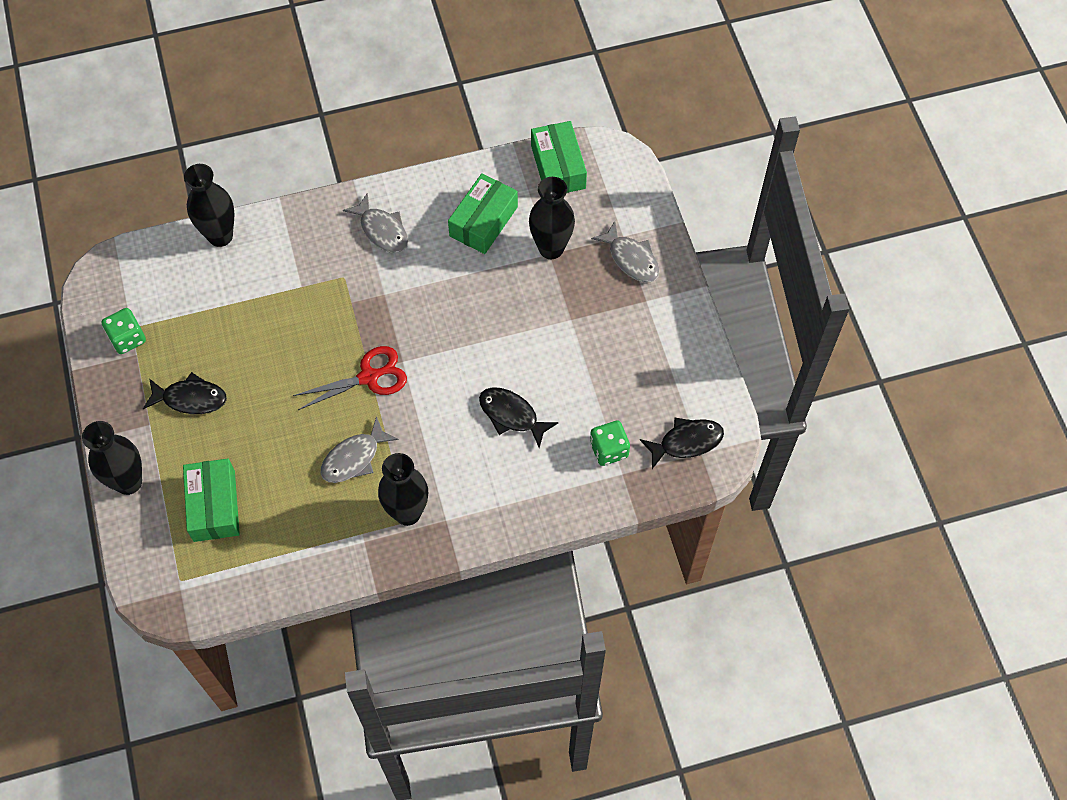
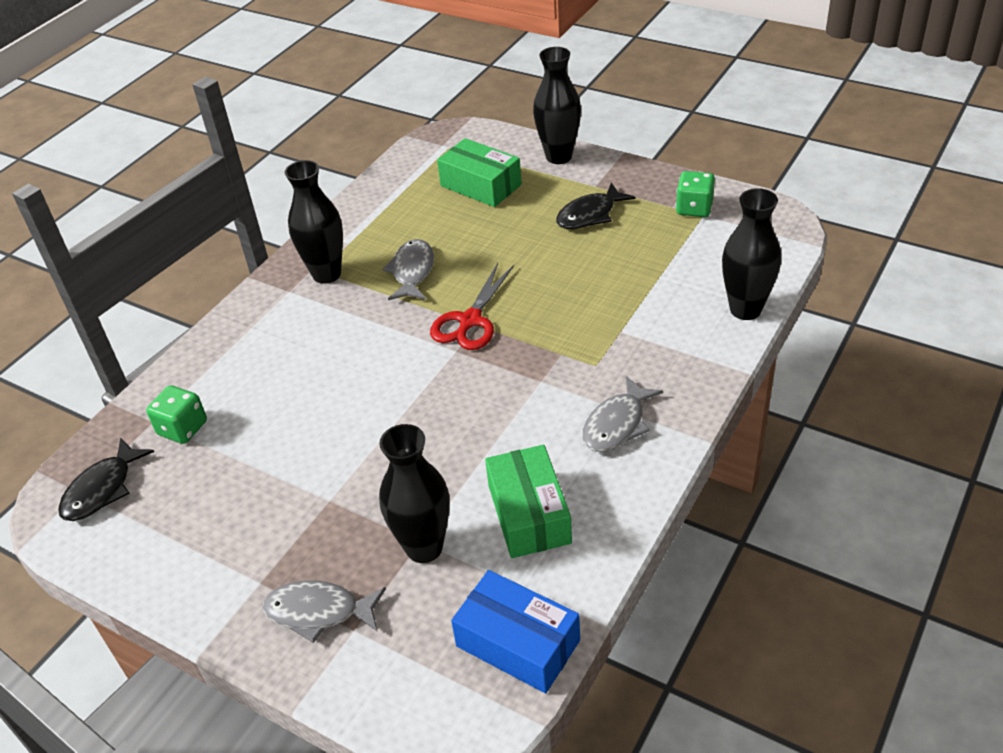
camera: 140 degrees right, 20 degrees down
(382, 230) = (617, 424): grey fish -> grey fish turned 60 degrees counterclockwise
(511, 415) = (306, 386): black fish -> none
(558, 167) = (518, 643): green box -> blue box

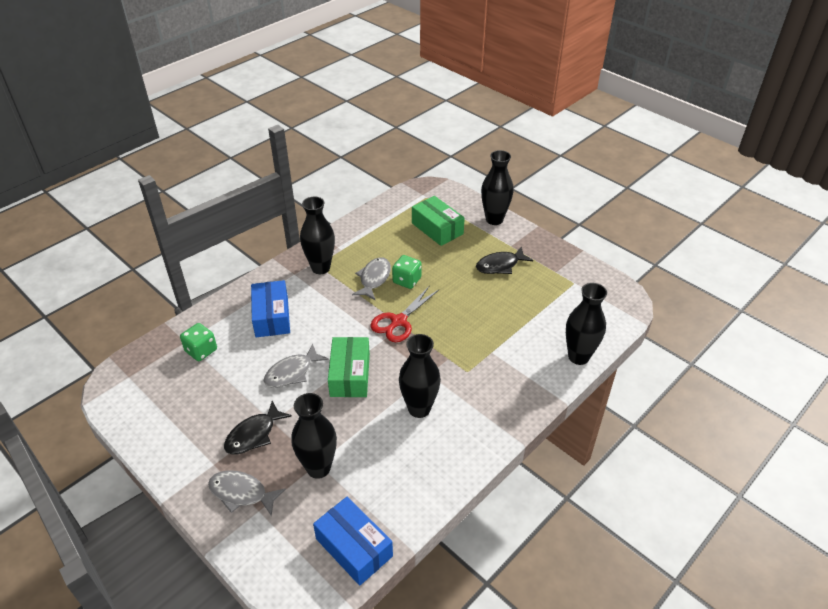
camera: 10 degrees right, 0 degrees up
(102, 489) = (142, 379): black fish -> black fish (254, 435)
(276, 357) = (272, 316): none -> blue box
(529, 514) = (390, 462): green box -> green box (350, 375)
(544, 431) = (419, 409): none -> black vase
(617, 424) = (466, 416): grey fish -> grey fish (292, 372)
(694, 208) = (570, 276): green dice -> green dice (407, 280)

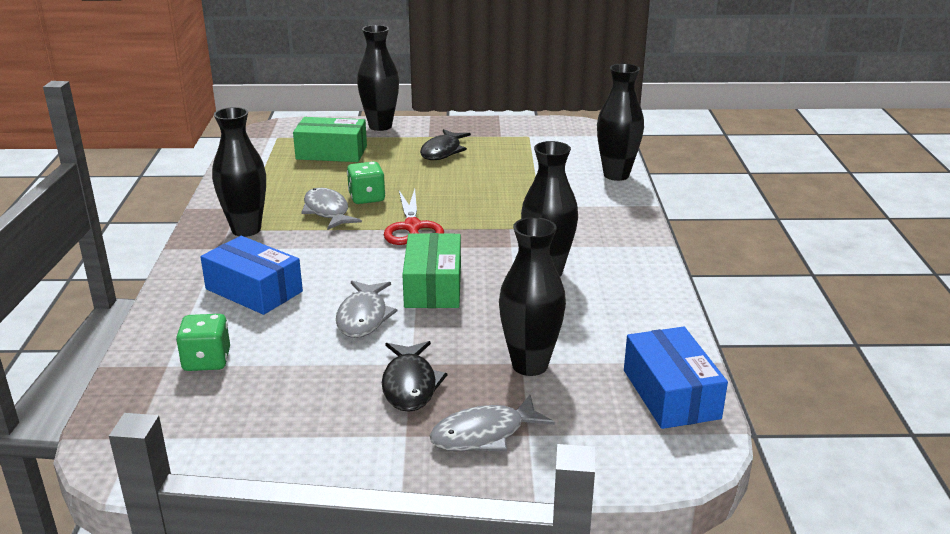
camera: 45 degrees left, 15 degrees down
(350, 375) = (433, 286): green box -> green box turned 45 degrees clockwise
(354, 547) = (671, 394): blue box -> blue box turned 75 degrees clockwise

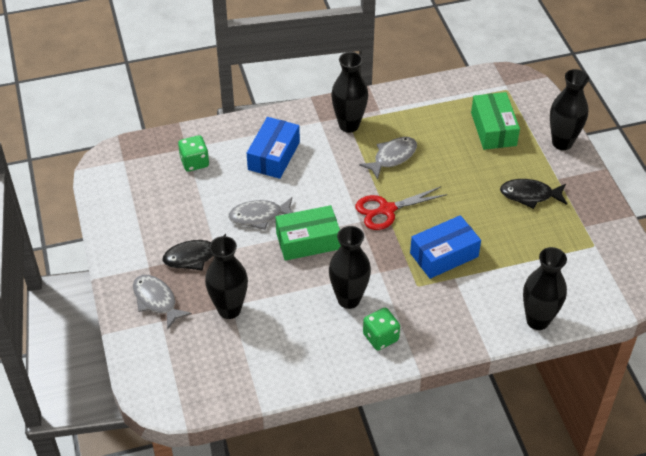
camera: 75 degrees right, 20 degrees up
(367, 198) = (423, 172): green dice -> green dice (380, 337)
(671, 394) = (217, 386): blue box -> blue box (444, 255)

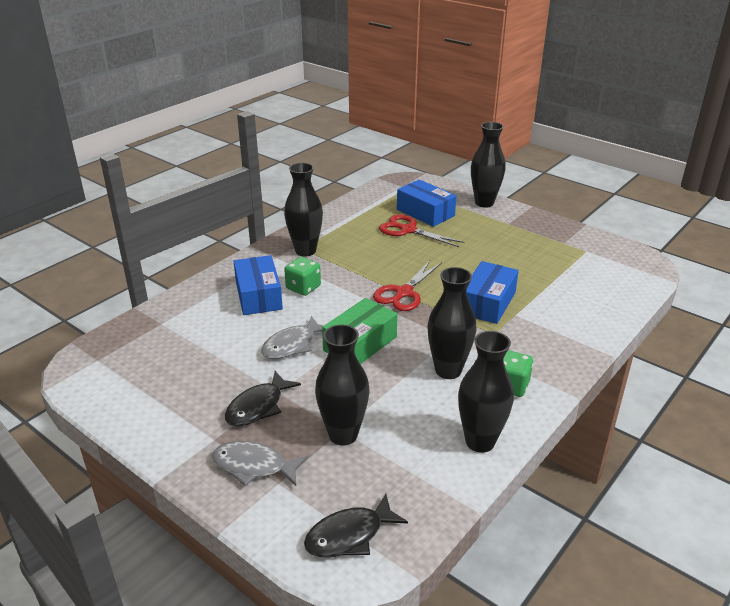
camera: 35 degrees left, 15 degrees down
(194, 162) = (181, 330): green dice -> green dice (303, 288)
(392, 157) = (367, 257): grey fish -> none
(457, 143) = (408, 230): none -> red scissors
(493, 129) = (425, 213): green box -> blue box
(530, 195) = (502, 240): black fish -> black fish (349, 535)
(537, 320) = (612, 314): black vase -> black vase (480, 442)

